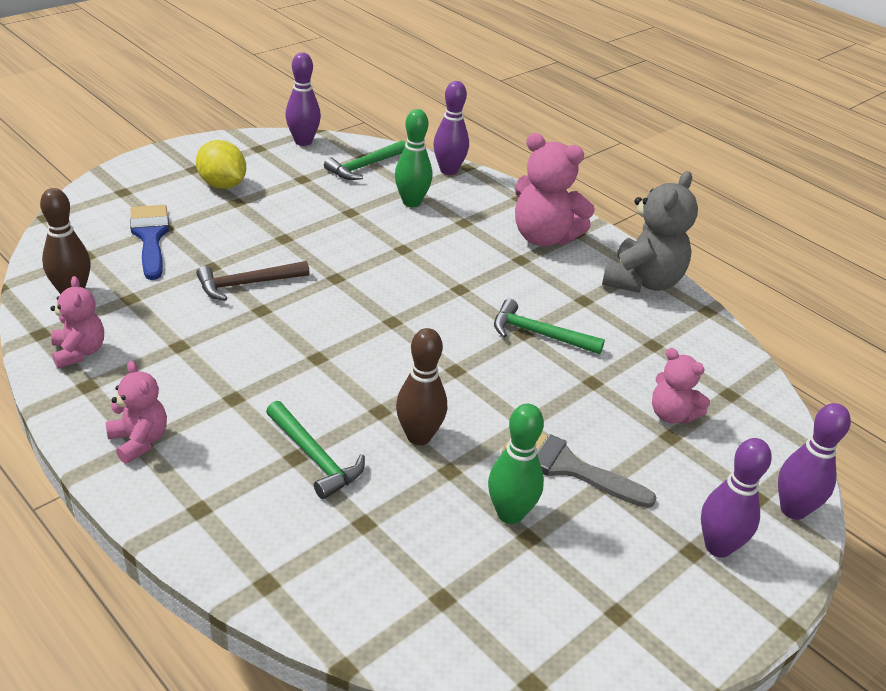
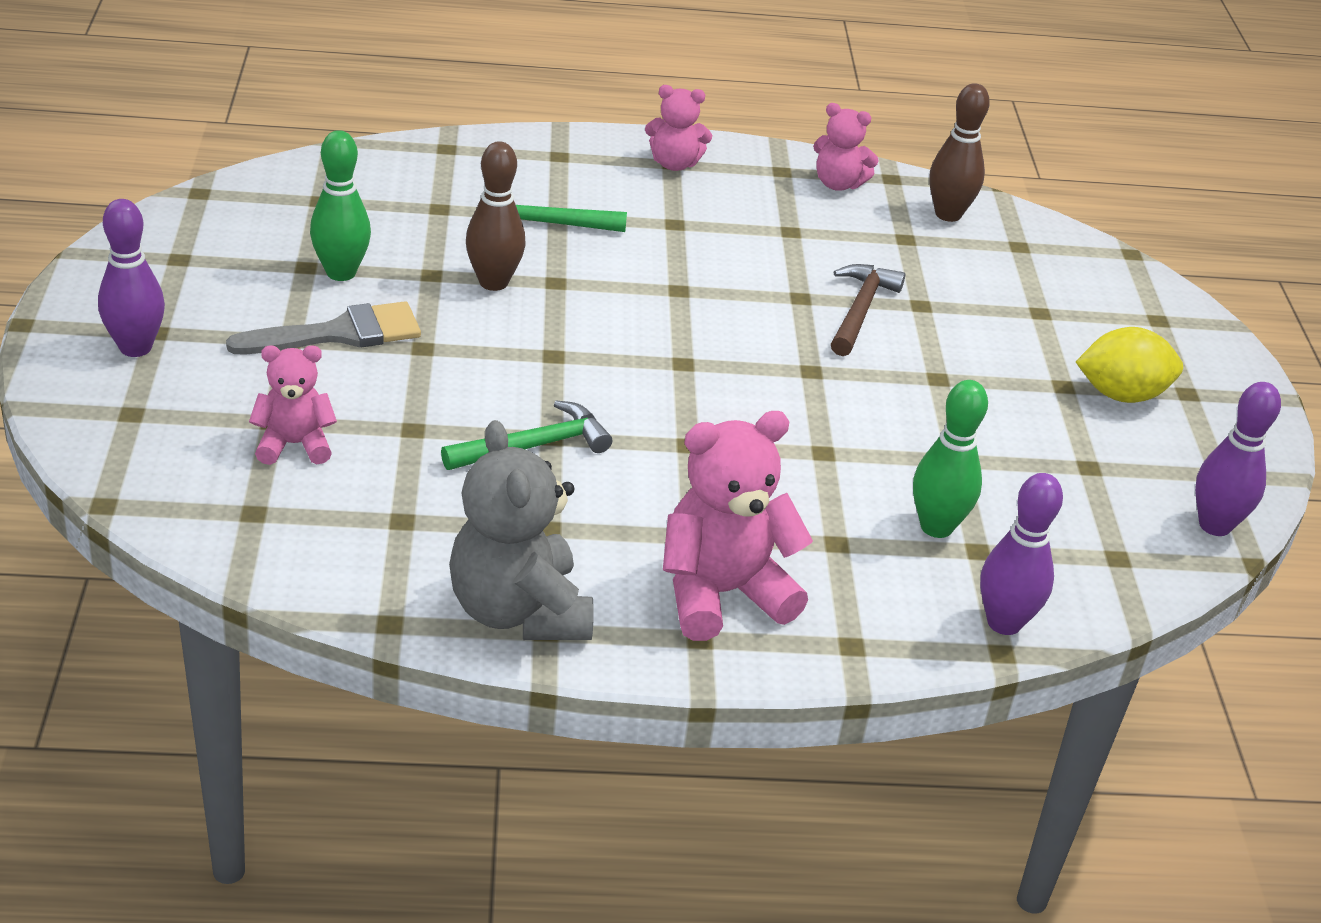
camera: 130 degrees right, 0 degrees up
(150, 237) = (1024, 295): blue brush -> none
(364, 166) = (1084, 542): green hammer -> none
(793, 510) = (85, 421): purple bowling pin -> none

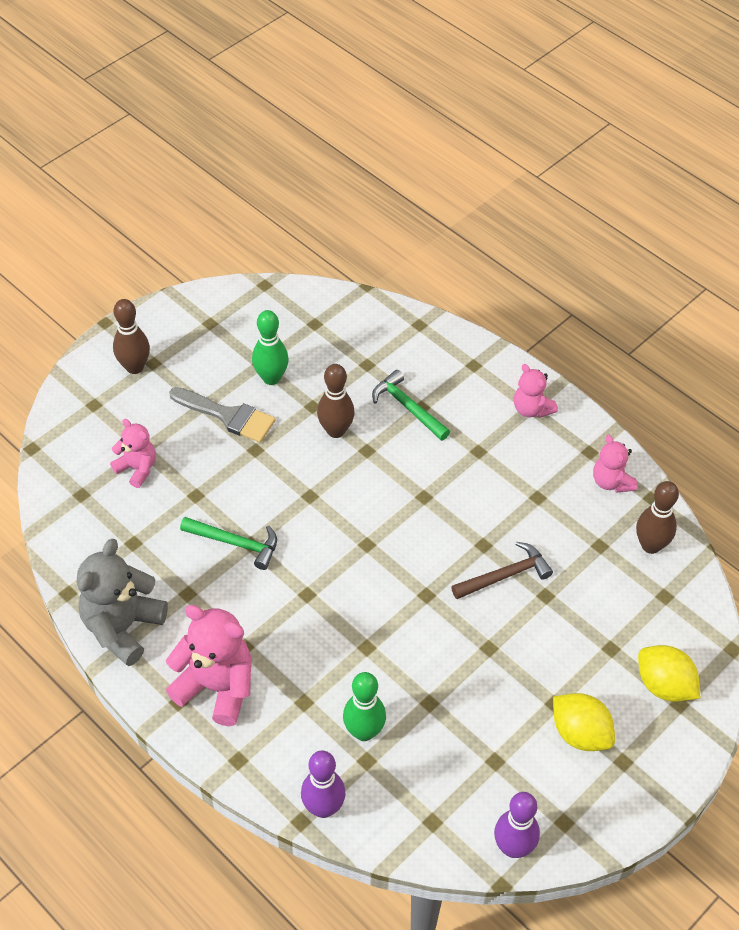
camera: 50 degrees right, 15 degrees up
(135, 347) = (134, 367): purple bowling pin -> brown bowling pin
(1125, 313) = (664, 685): none -> yellow lemon

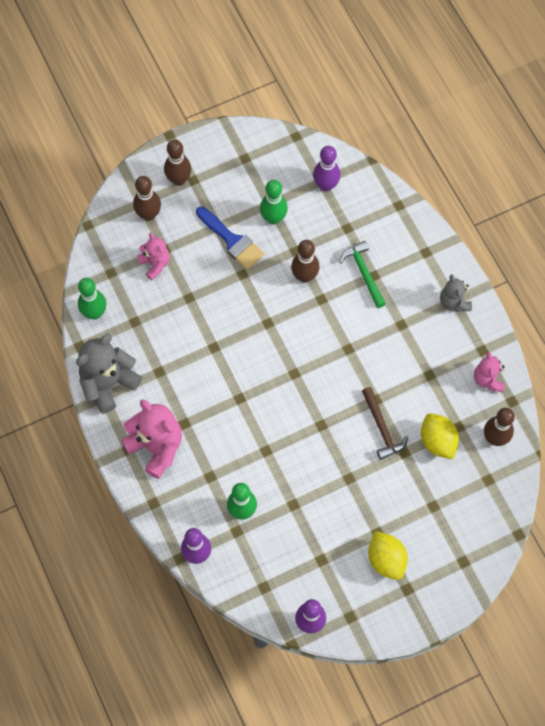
camera: 20 degrees right, 15 degrees up
(75, 547) = (94, 313): none -> green bowling pin
(109, 415) = (148, 215): none -> brown bowling pin
(228, 416) = (232, 241): grey brush -> blue brush
(235, 543) = (204, 344): green hammer -> none
(322, 326) = (326, 185): none -> purple bowling pin
(505, 575) = (382, 428): brown hammer -> brown hammer turned 75 degrees clockwise
(531, 409) = (454, 302): pink teddy bear -> grey teddy bear
(664, 685) = (458, 545): yellow lemon -> yellow lemon (437, 441)

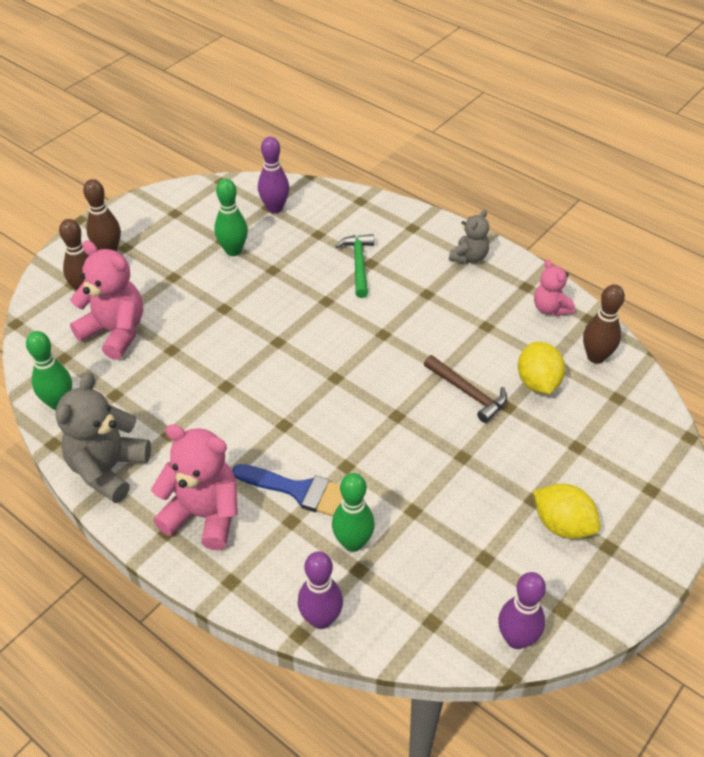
camera: 25 degrees left, 20 degrees down
(155, 264) = (115, 332): pink teddy bear -> pink teddy bear, size x1.72
(232, 241) = (196, 283): blue brush -> blue brush (299, 491)
(304, 276) = (296, 287): brown bowling pin -> none
(363, 273) = (359, 264): green hammer -> green hammer turned 45 degrees clockwise
(437, 441) = (537, 382): yellow lemon -> yellow lemon turned 45 degrees clockwise
(454, 302) = (469, 257): grey teddy bear -> grey teddy bear turned 105 degrees counterclockwise

